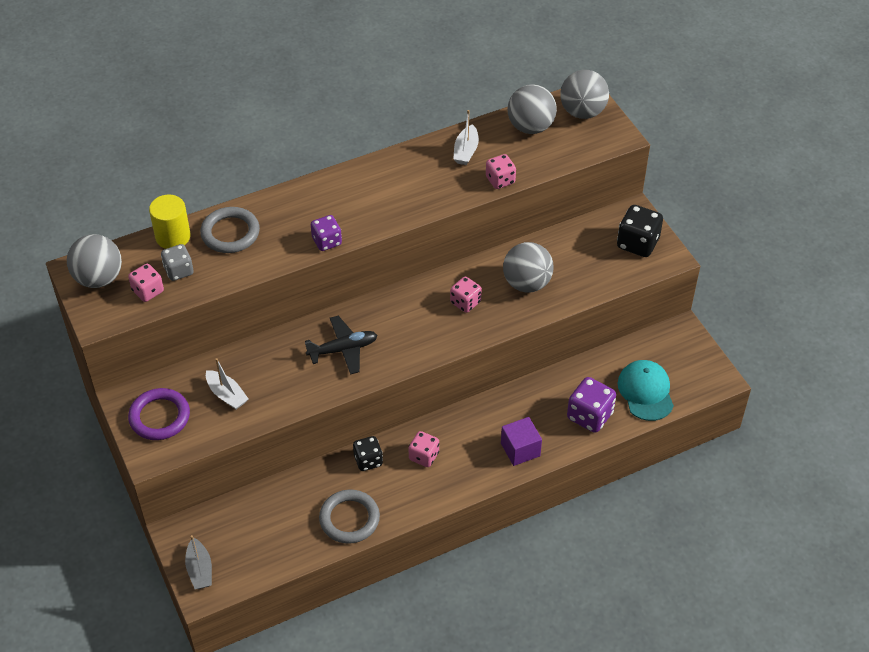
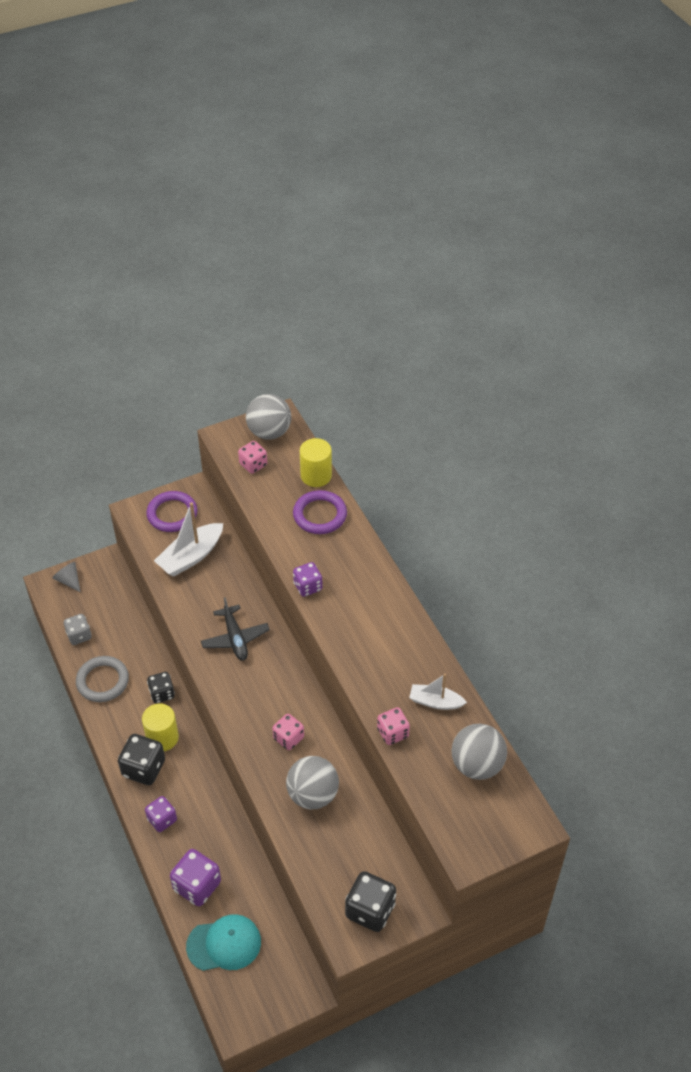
camera: 90 degrees right, 0 degrees up
(179, 271) = (275, 483): grey dice -> grey dice (79, 635)
(200, 570) = (69, 580): grey boat -> grey cone
(227, 395) = (191, 556): white boat -> white boat, size x1.63
(230, 233) = (320, 515): grey ring -> purple ring
(424, 456) = (162, 738): pink dice -> yellow cylinder
(461, 470) = (143, 768): none -> black dice
(520, 449) = (162, 819): purple cube -> purple dice
(582, 112) = (506, 820): grey ball -> none

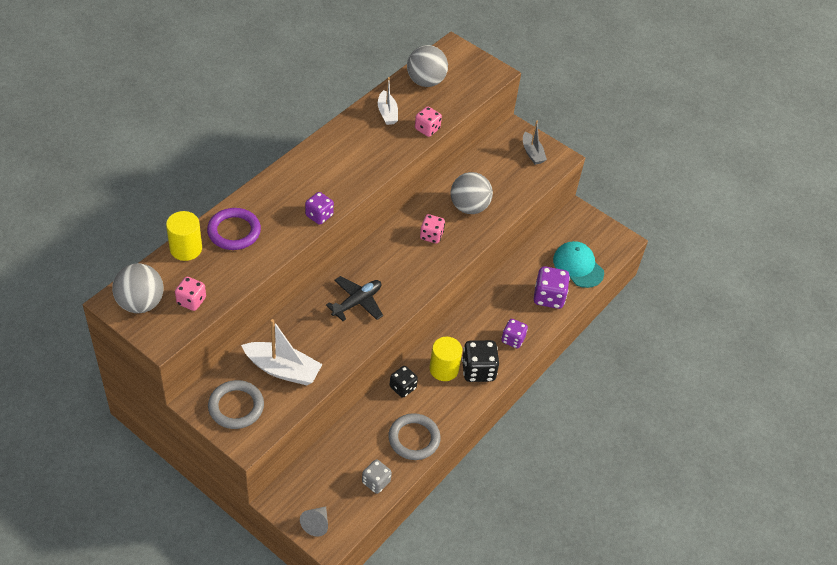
camera: 120 degrees left, 0 degrees up
(172, 514) = (236, 407): purple ring -> grey ring
(370, 910) = (532, 153): black dice -> grey boat

